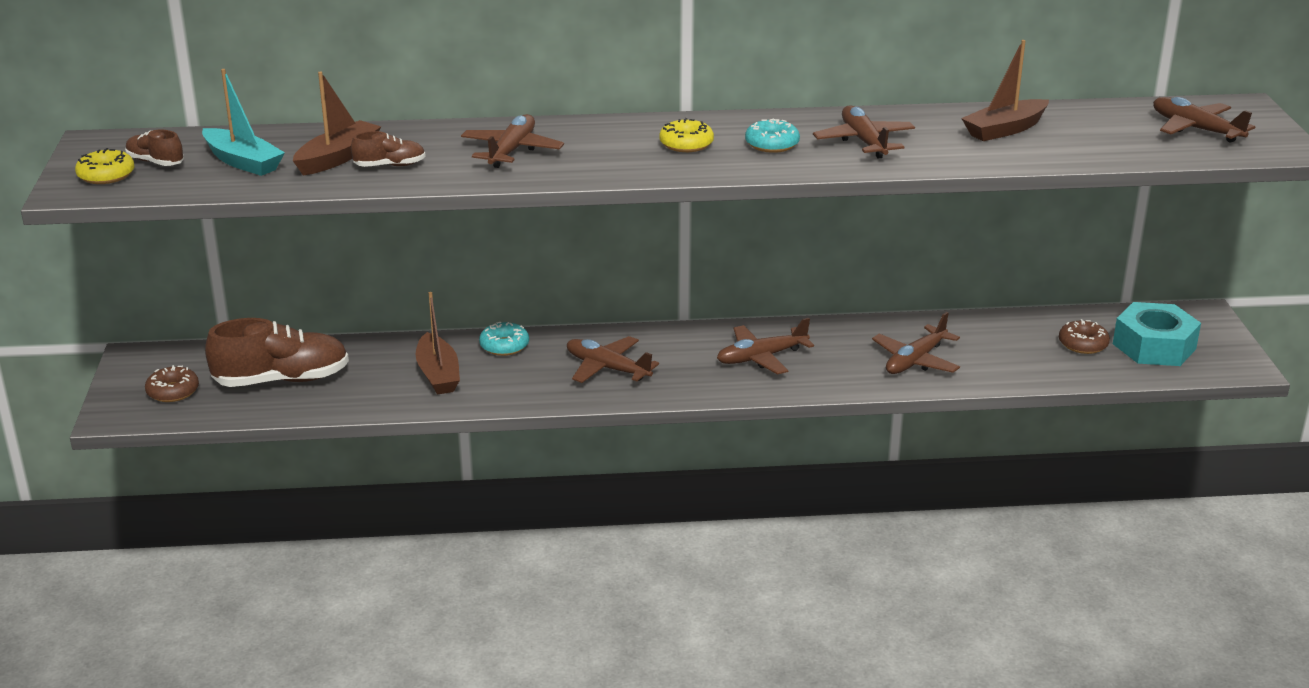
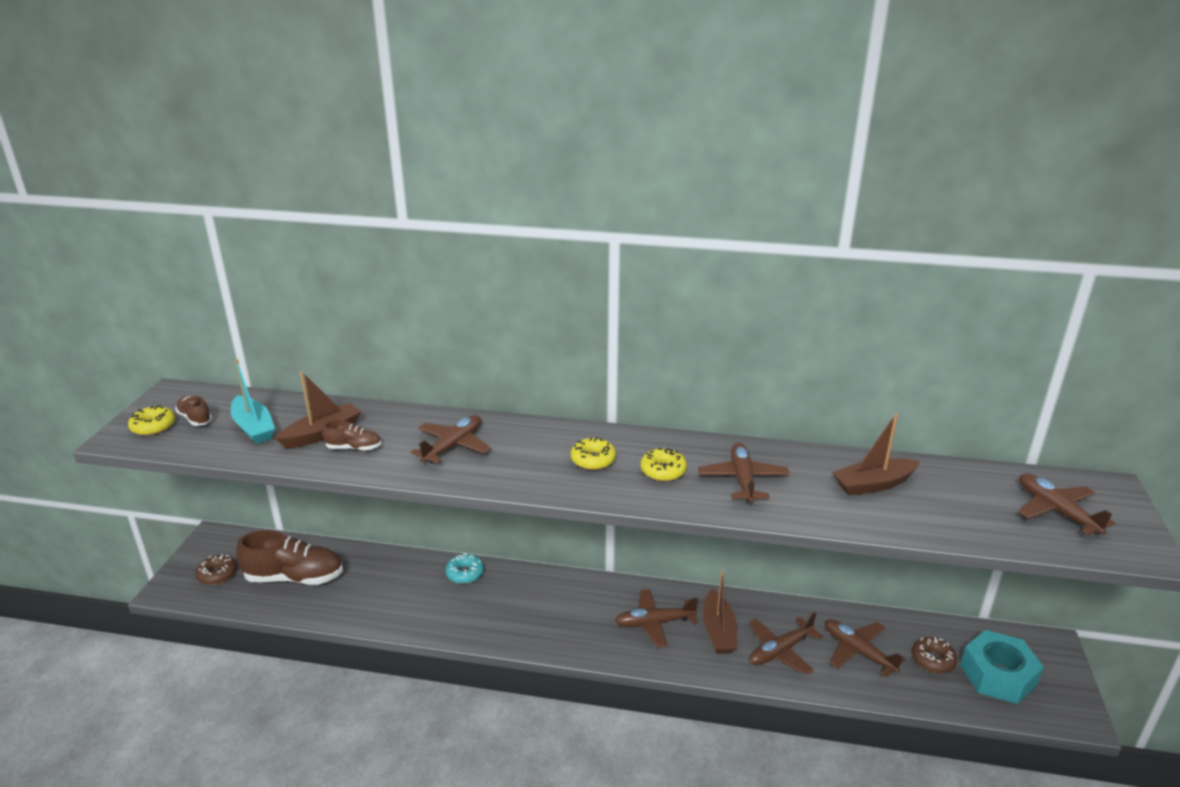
camera: 15 degrees right, 0 degrees up
(438, 374) = (404, 593): brown boat -> brown boat (718, 631)
(607, 368) = (530, 611): brown plane -> brown plane (858, 651)
(772, 144) = (663, 471): turquoise donut -> yellow donut

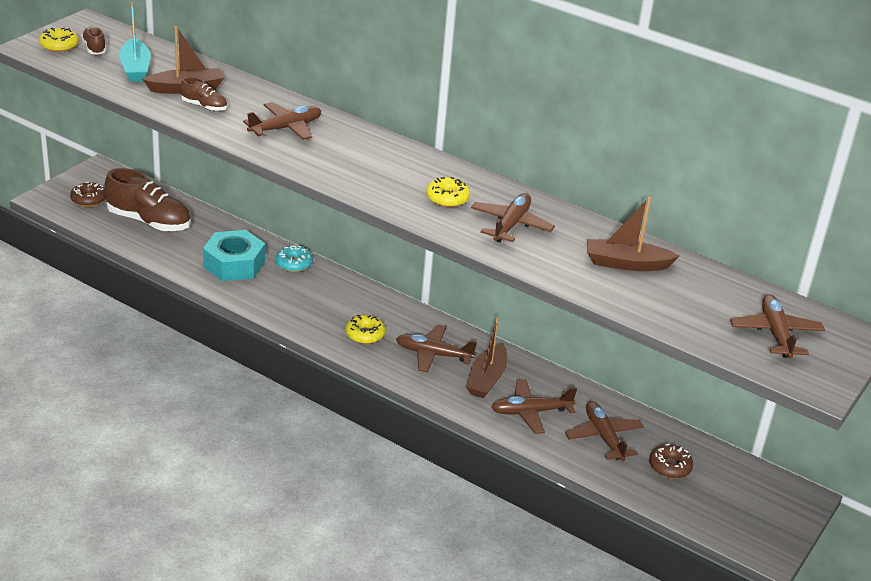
camera: 20 degrees right, 5 degrees up
(593, 460) = (394, 172): yellow donut -> yellow donut (365, 334)
(997, 675) = (722, 498): turquoise nut -> turquoise nut (234, 264)

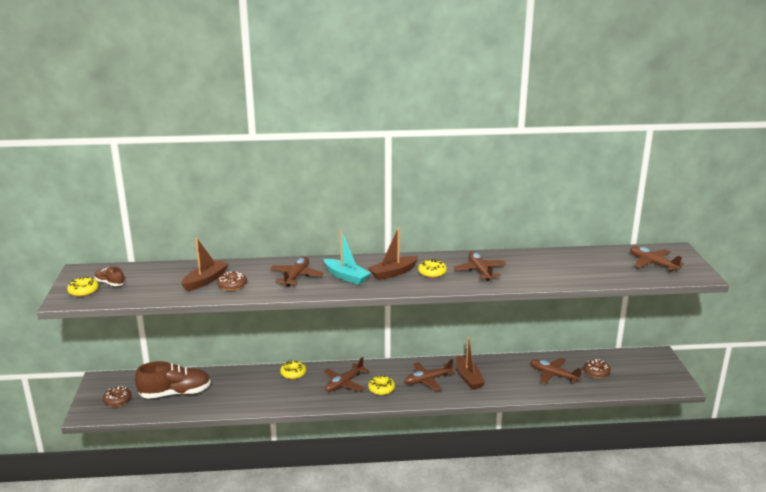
camera: 35 degrees left, 10 degrees down
(135, 68) = (155, 283): turquoise boat -> turquoise boat (346, 276)
(204, 106) = (232, 285): brown shoe -> brown donut
(234, 264) = (260, 390): turquoise nut -> none
(294, 264) = (293, 373): turquoise donut -> yellow donut
(530, 412) = (508, 382): brown plane -> brown plane (344, 383)
(626, 264) = (553, 264): brown boat -> brown boat (393, 273)

